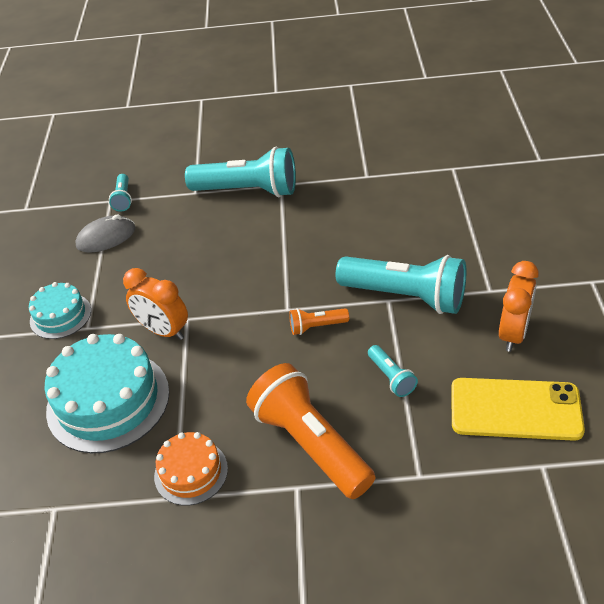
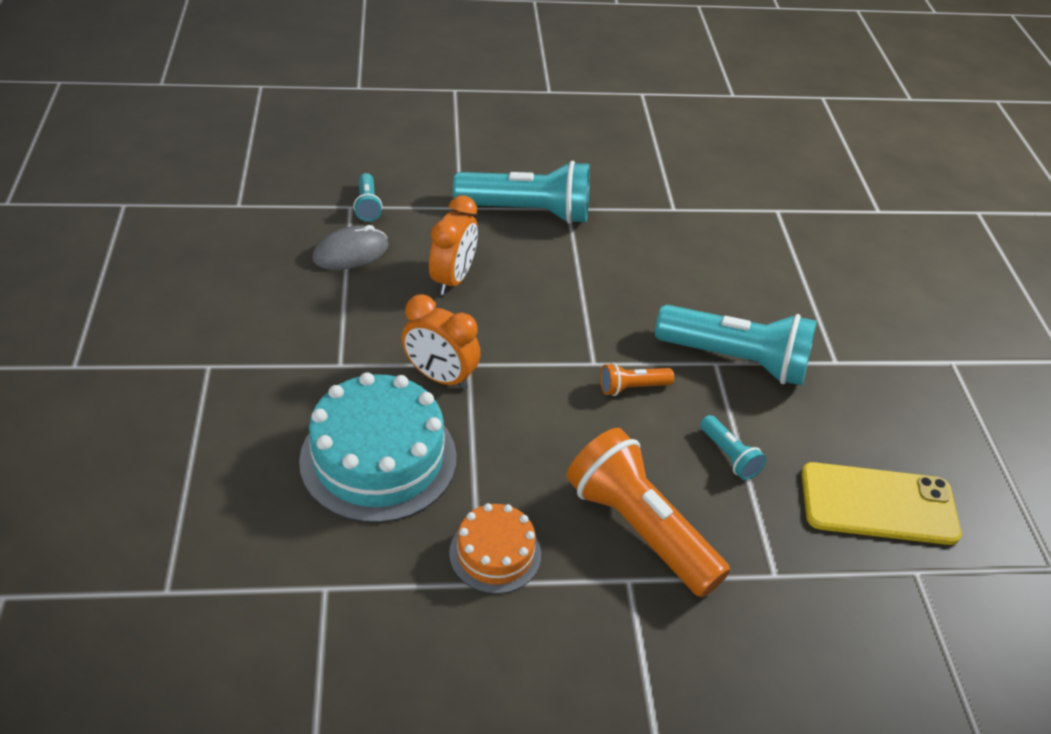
camera: 10 degrees left, 0 degrees up
(60, 315) = (302, 346): turquoise cake -> none
(513, 334) = (867, 415): orange clock -> orange clock (453, 279)

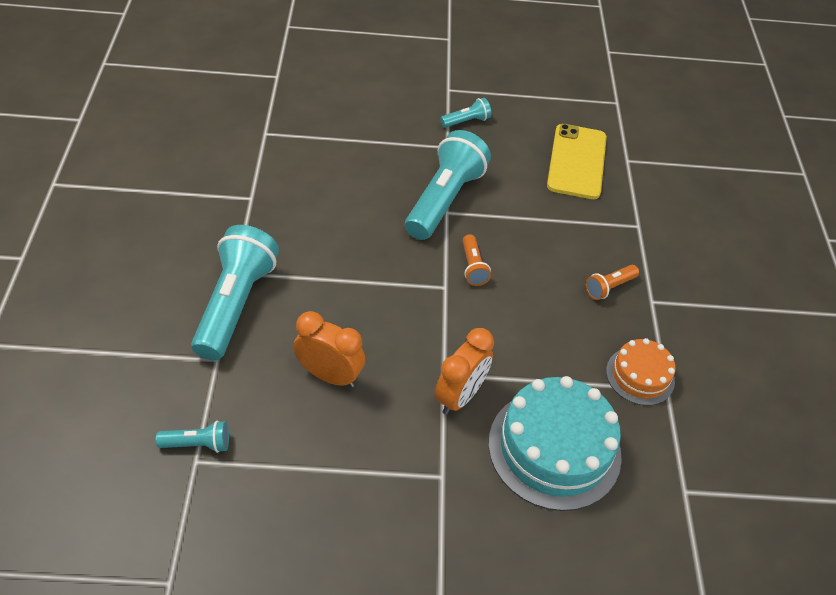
camera: 85 degrees left, 5 degrees up
(351, 252) = (277, 463): grey mouse -> none
(640, 529) = (609, 287): orange flashlight -> orange flashlight, size x0.45
(729, 456) = (540, 225): turquoise flashlight -> turquoise flashlight (466, 121)

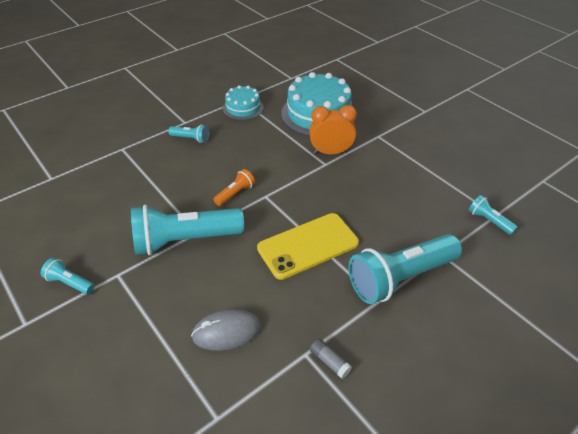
camera: 125 degrees left, 5 degrees down
(229, 205) = (329, 361): none -> grey glue stick
(321, 171) = (226, 332): none -> grey mouse
(329, 375) = (384, 202): orange clock -> none
(576, 161) = (74, 199): yellow phone -> yellow phone (308, 246)
(609, 287) = (191, 139): orange flashlight -> turquoise flashlight
(640, 376) = (243, 108): orange cake -> turquoise cake

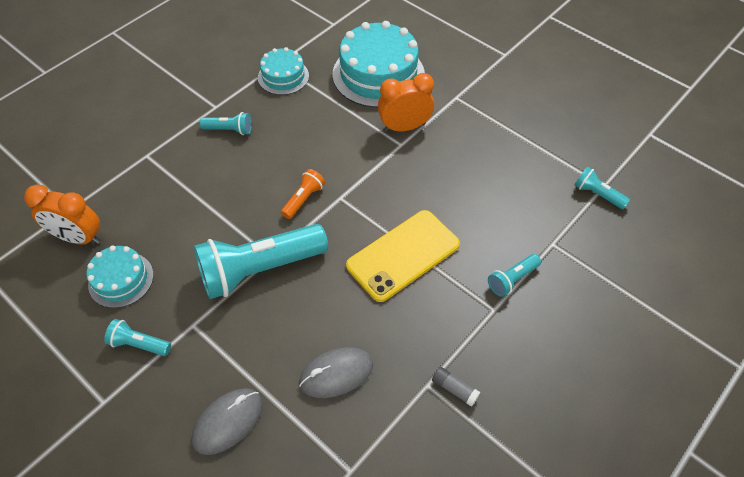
camera: 10 degrees left, 10 degrees up
(51, 199) = (79, 238): none -> orange clock
(72, 232) = (121, 279): none -> turquoise cake
(122, 356) = (228, 422): none -> grey mouse
(400, 278) = (512, 279): turquoise flashlight -> turquoise flashlight, size x0.45

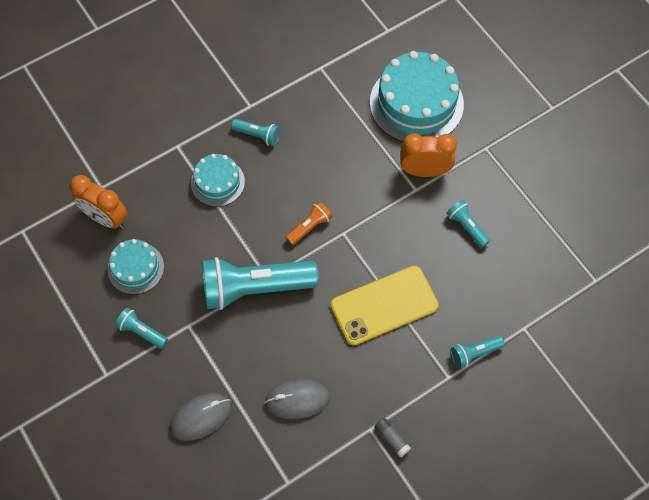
camera: 15 degrees right, 10 degrees up
(283, 76) = (322, 85): turquoise cake -> turquoise cake (217, 182)
(597, 194) = (585, 288): turquoise flashlight -> turquoise flashlight (466, 227)

